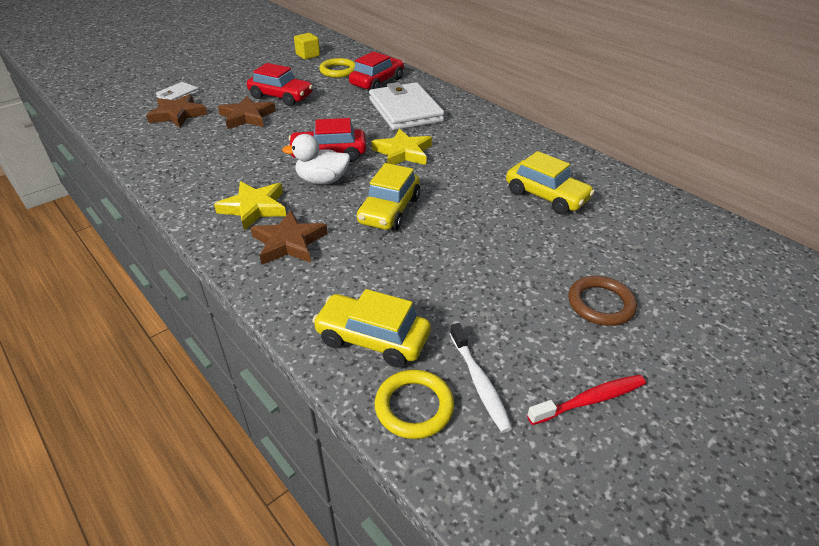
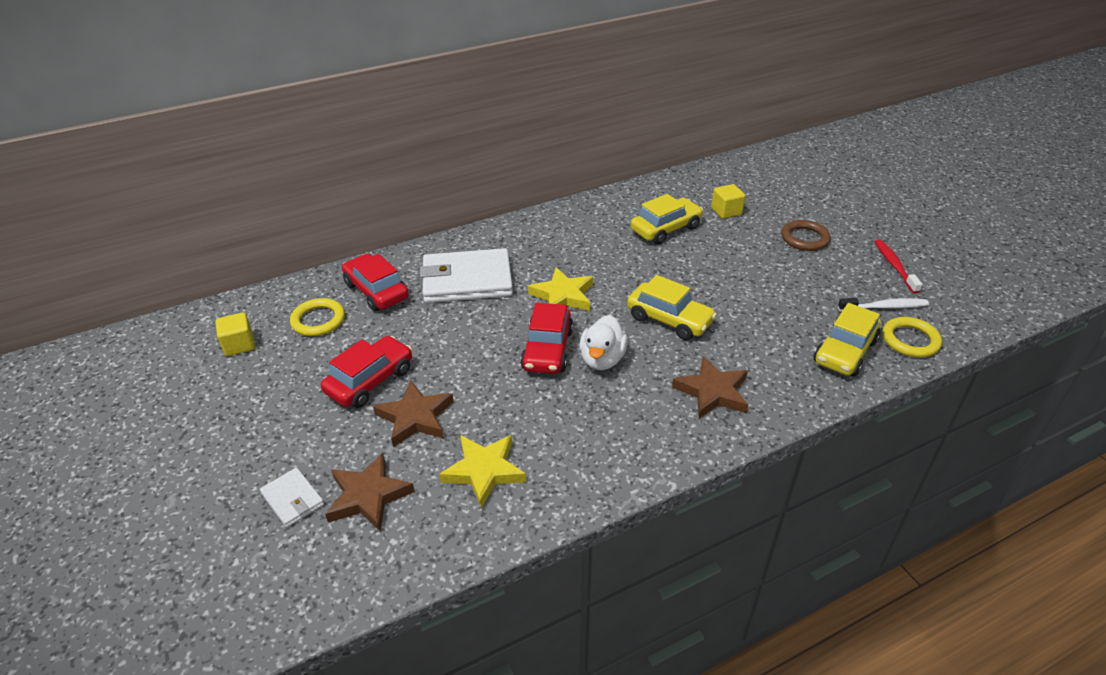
camera: 75 degrees left, 0 degrees up
(254, 208) = (645, 416): yellow star -> yellow star (484, 471)
(615, 235) = (726, 211): none -> yellow cube

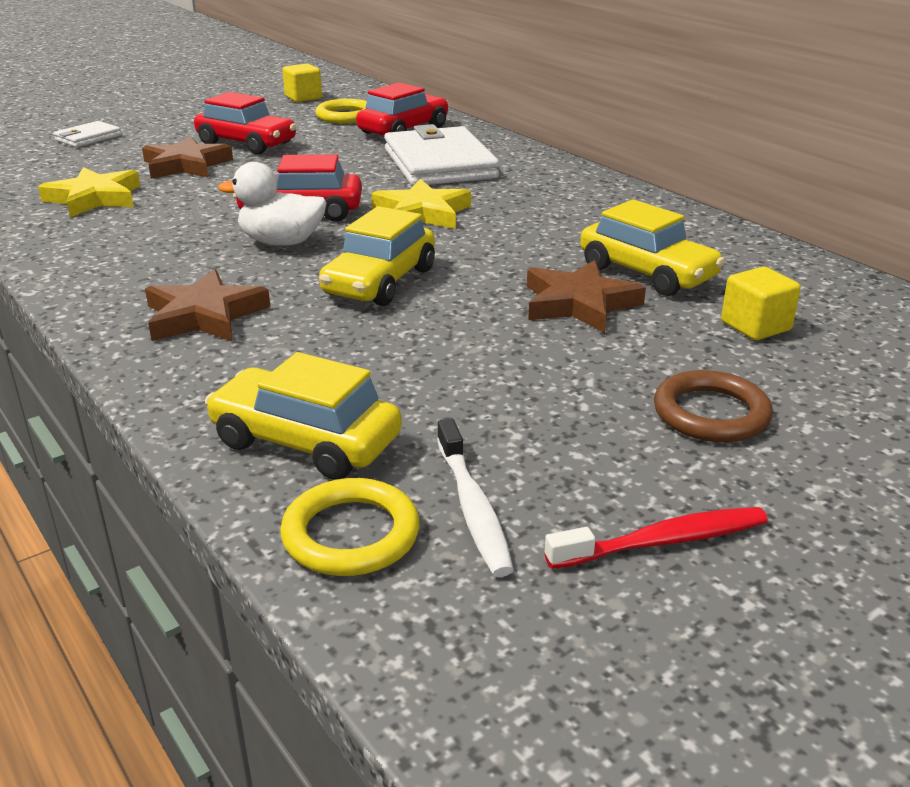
camera: 80 degrees right, 10 degrees down
(368, 496) = (80, 160): brown star -> brown star (579, 303)

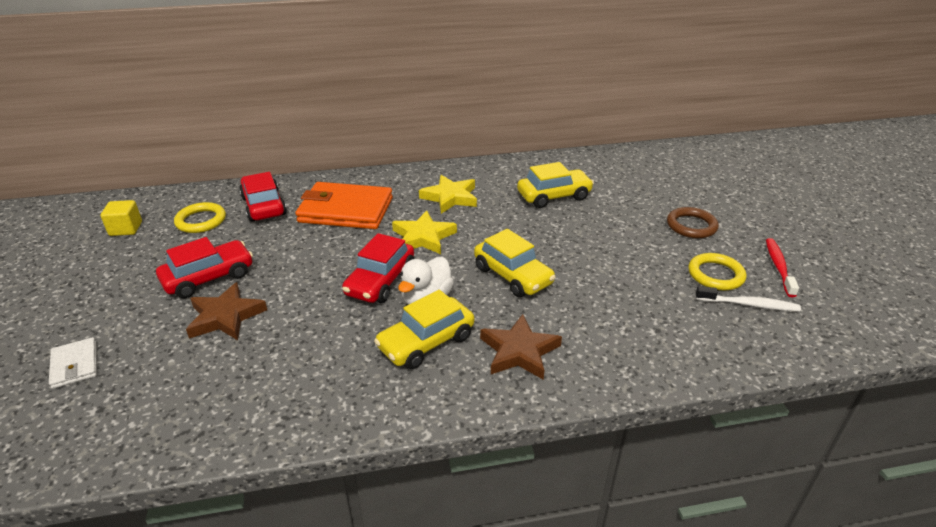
camera: 65 degrees left, 5 degrees up
(94, 198) = (254, 378): yellow star -> yellow star (450, 197)
(305, 441) = (682, 340): yellow car -> yellow car (426, 342)
(351, 534) = (763, 343): yellow ring -> yellow ring (715, 275)
(439, 164) = (346, 210): white wallet -> orange wallet
(579, 303) = (576, 224): brown star -> none
(755, 326) = (622, 190): yellow cube -> none

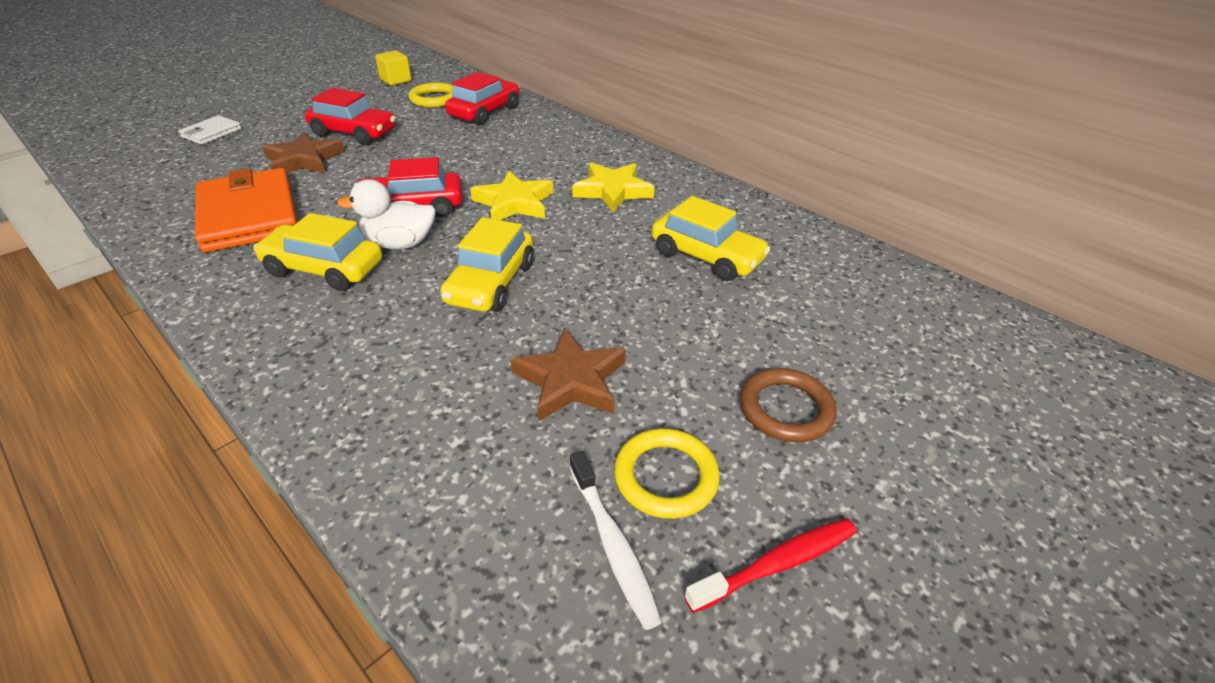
camera: 55 degrees right, 5 degrees up
(346, 210) = (520, 147): orange wallet -> orange wallet (250, 215)
(519, 351) = (342, 335): brown star -> brown star (571, 380)

